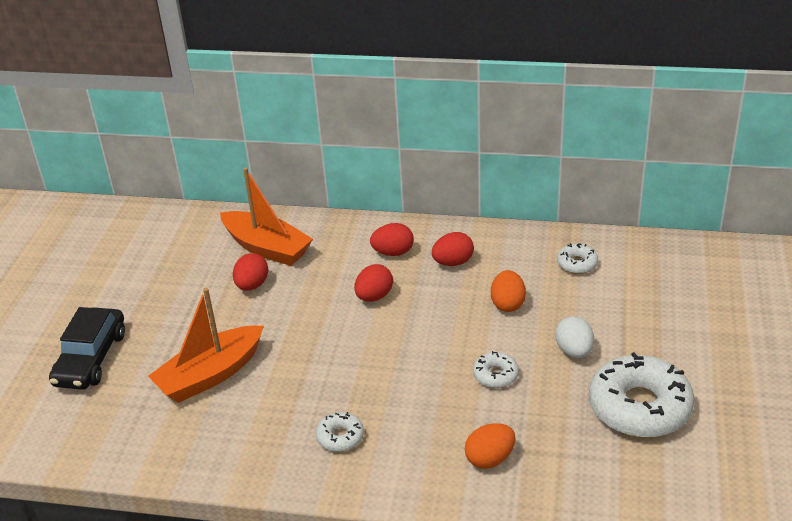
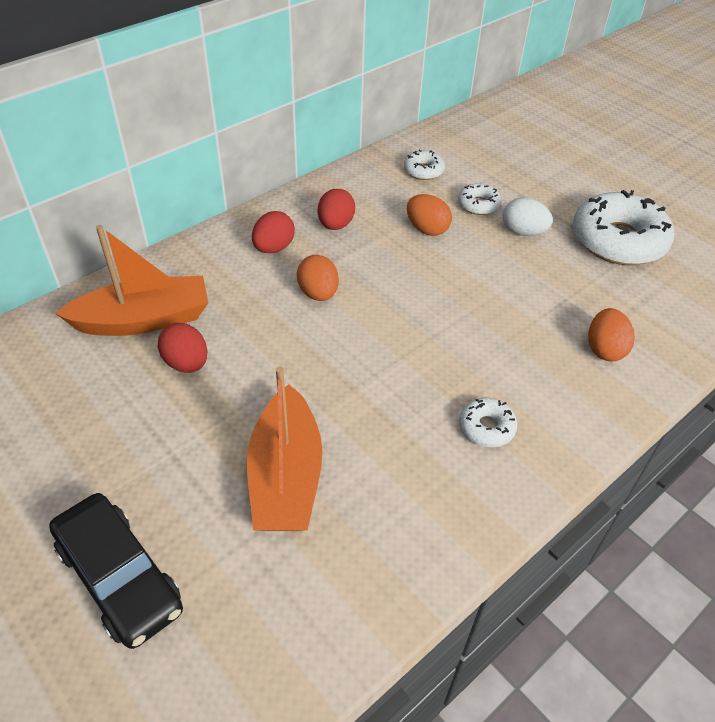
camera: 55 degrees left, 10 degrees up
(374, 296) = (318, 293): red egg -> orange egg
(495, 375) = (506, 286): white donut -> white donut (478, 205)

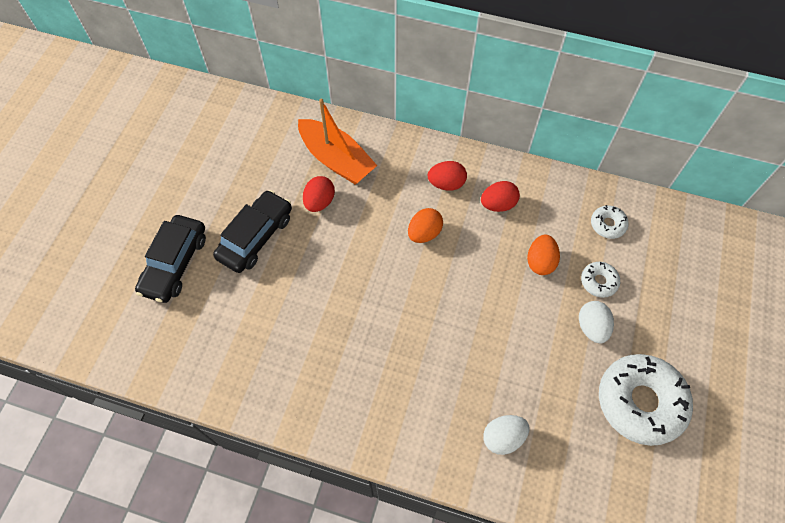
camera: 60 degrees right, 15 degrees up
(172, 453) = (256, 237): none -> black car
(286, 476) = (275, 300): orange boat -> none
(486, 427) = (378, 390): white donut -> none
(604, 349) = (503, 437): orange egg -> white egg

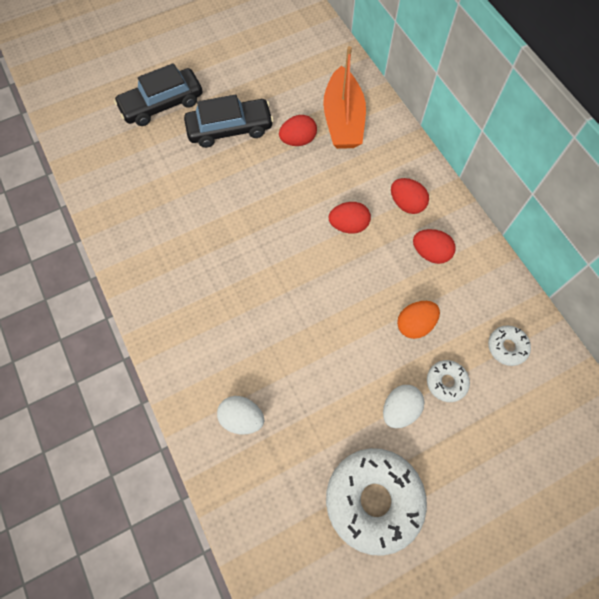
camera: 45 degrees right, 5 degrees up
(424, 233) = (348, 225): orange egg -> red egg

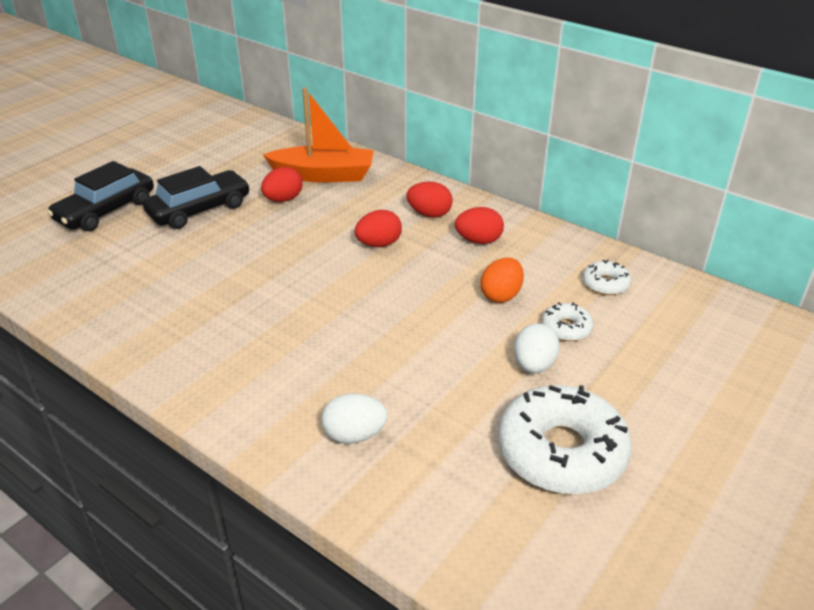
camera: 25 degrees left, 30 degrees down
(343, 120) = (323, 175): orange boat -> orange boat turned 60 degrees counterclockwise

